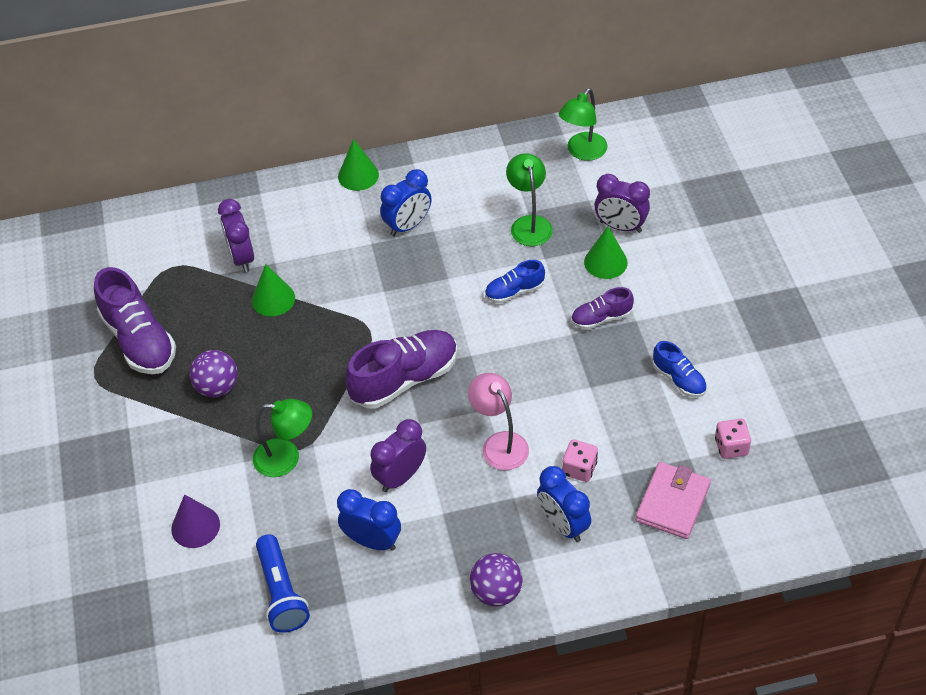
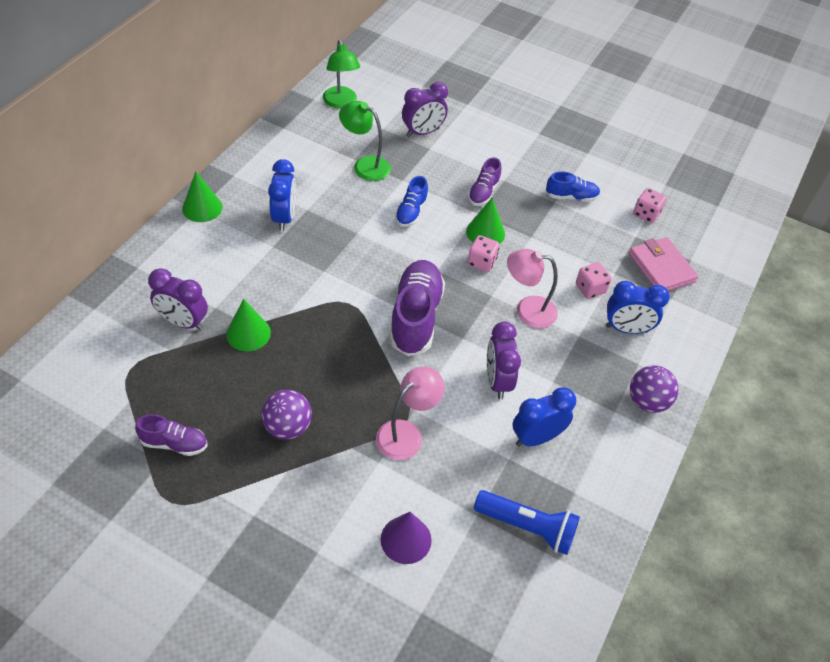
camera: 55 degrees left, 0 degrees up
(139, 340) = (174, 443): purple shoe -> purple shoe, size x0.54
(286, 458) = (406, 434): green lamp -> pink lamp
(516, 376) = (481, 262): none -> pink dice
(605, 262) = (442, 158): green cone -> green cone (485, 232)

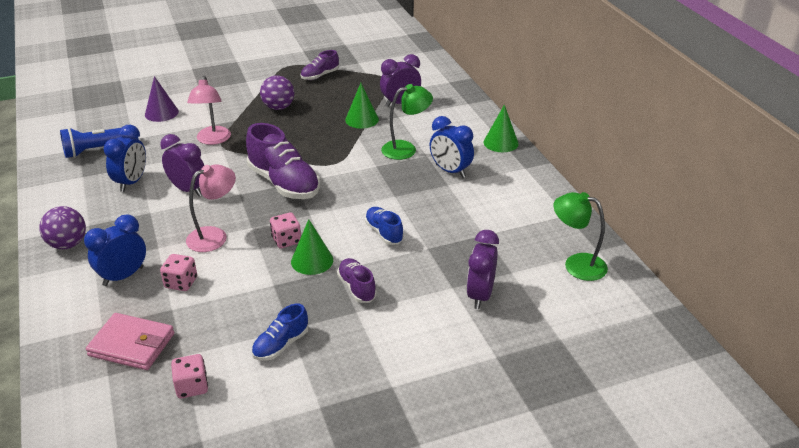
camera: 135 degrees right, 15 degrees down
(365, 165) = (469, 236): green lamp -> green lamp (406, 149)

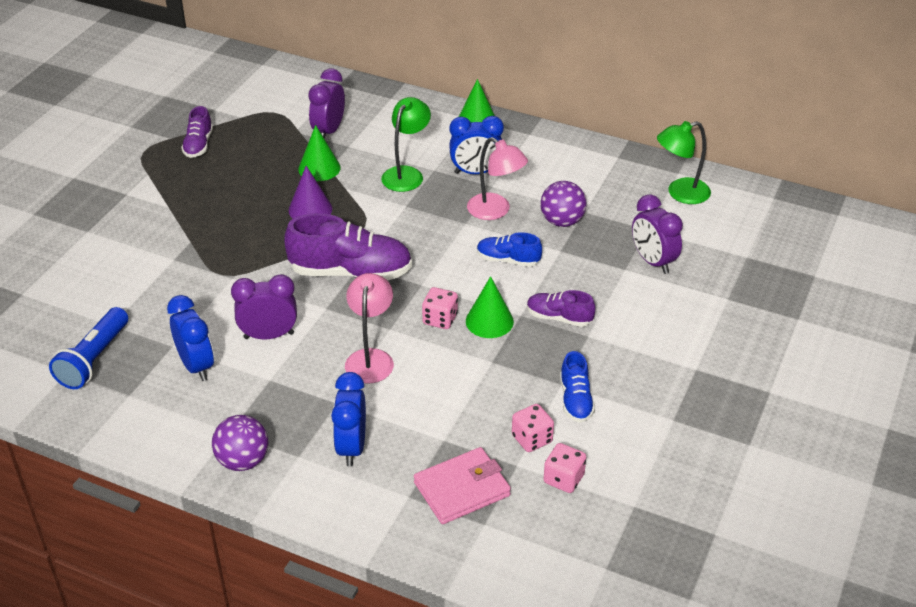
camera: 45 degrees left, 5 degrees up
(161, 113) = (92, 280): purple cone -> purple cone (310, 209)
(181, 283) = (413, 415): pink dice -> pink dice (532, 439)
(213, 140) = (204, 274): pink lamp -> pink lamp (495, 211)
(278, 107) = (213, 202): purple ball -> purple ball (562, 221)

